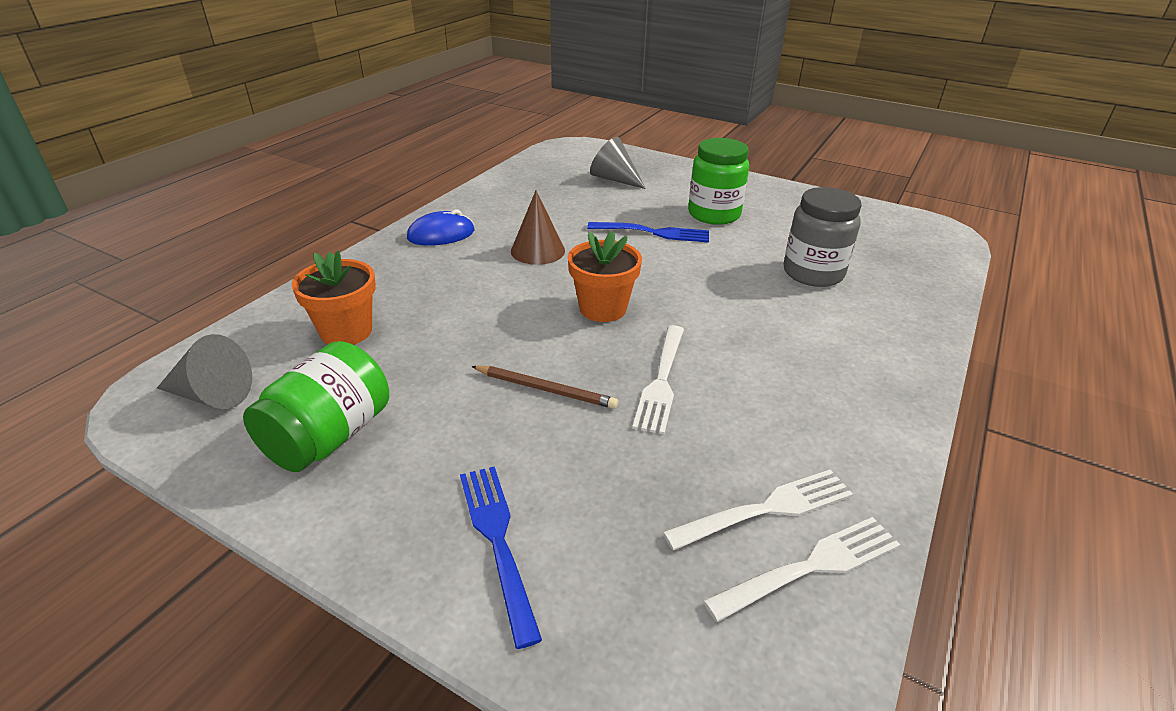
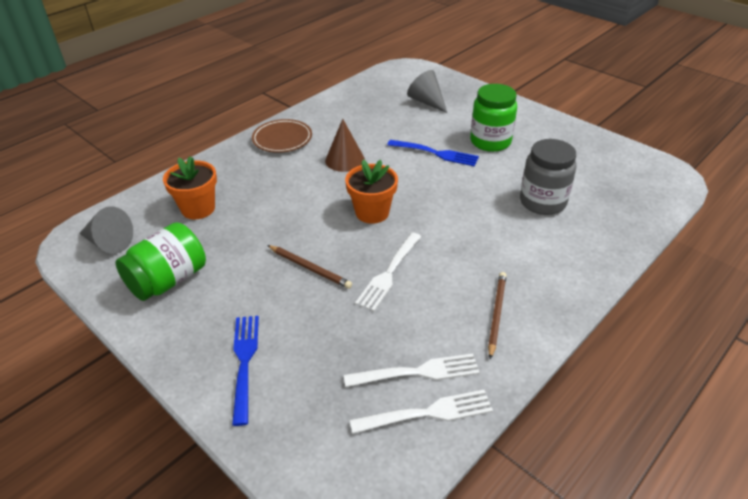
camera: 15 degrees right, 5 degrees up
(441, 234) = (282, 139): blue mouse -> brown plate
(831, 413) = (496, 314): none -> brown pencil

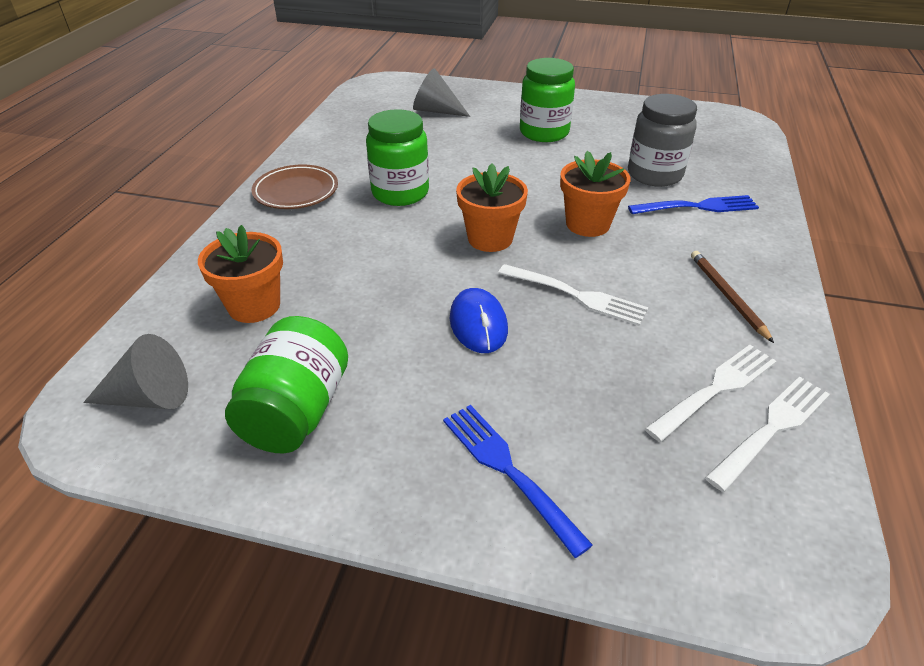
camera: 30 degrees left, 0 degrees up
(310, 268) = (478, 324): brown pencil -> blue mouse
(345, 160) = (400, 193): brown cone -> green jar
(389, 272) = (575, 295): white fork -> white fork turned 60 degrees counterclockwise
(435, 153) = (498, 158): blue fork -> blue fork (697, 207)
(450, 224) = (587, 224): none -> orange flower pot

